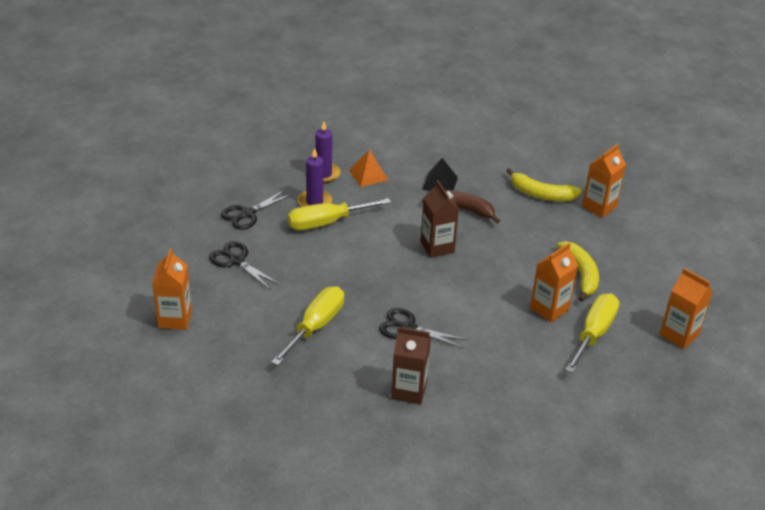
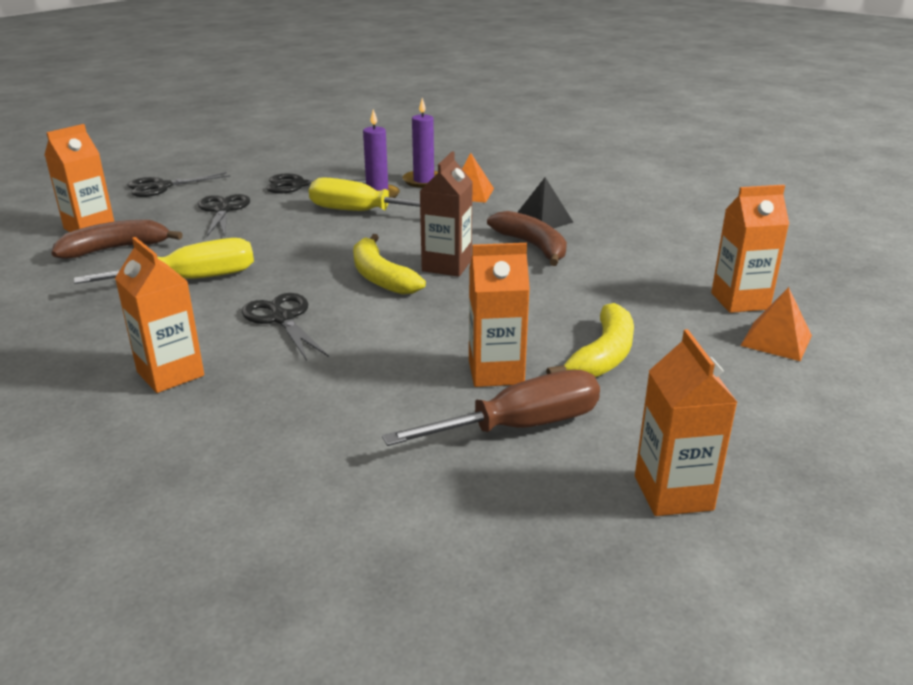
camera: 40 degrees right, 10 degrees down
(153, 258) = (161, 187): none -> black scissors
(226, 327) = (116, 249): none -> brown banana
(409, 391) = (170, 374): brown carton -> orange carton
(541, 194) = (665, 265): yellow banana -> yellow banana (380, 277)
(594, 334) = (520, 426): yellow screwdriver -> brown screwdriver
(637, 227) = (776, 340): none -> orange pyramid

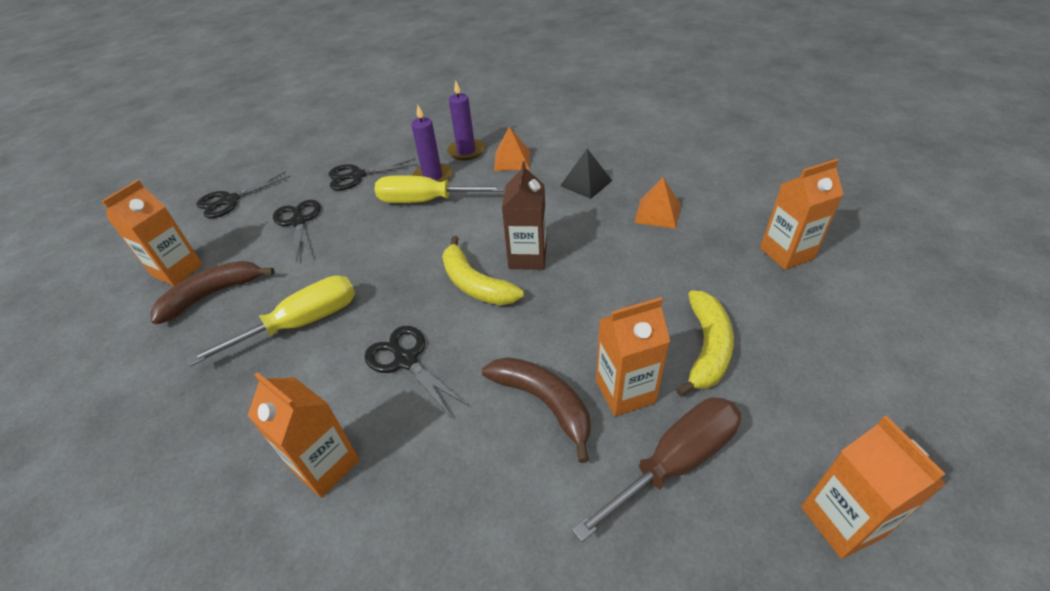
camera: 10 degrees left, 15 degrees up
(532, 246) = (591, 218): brown banana -> brown banana (544, 403)
(776, 340) = (836, 297): orange pyramid -> orange pyramid (657, 213)

